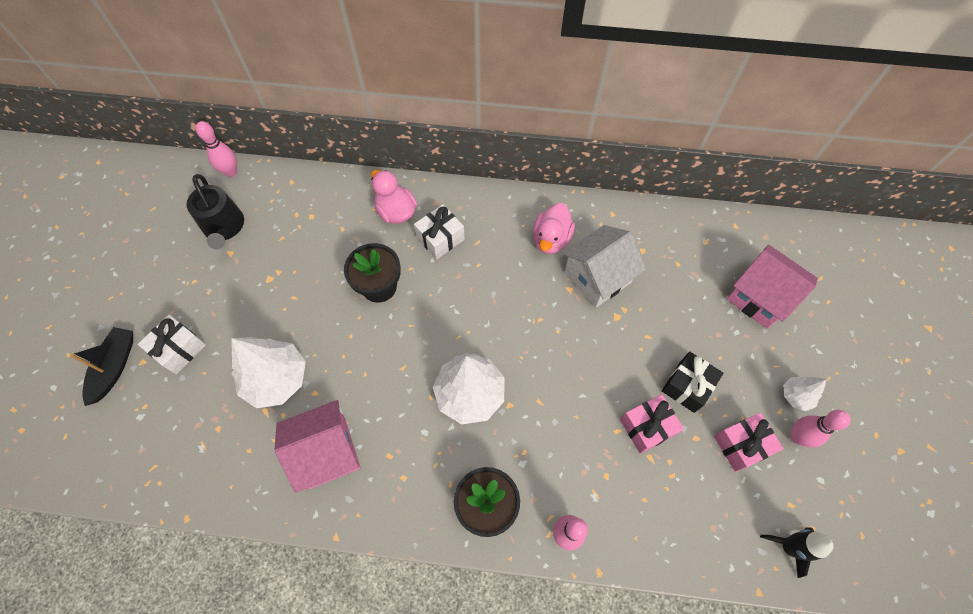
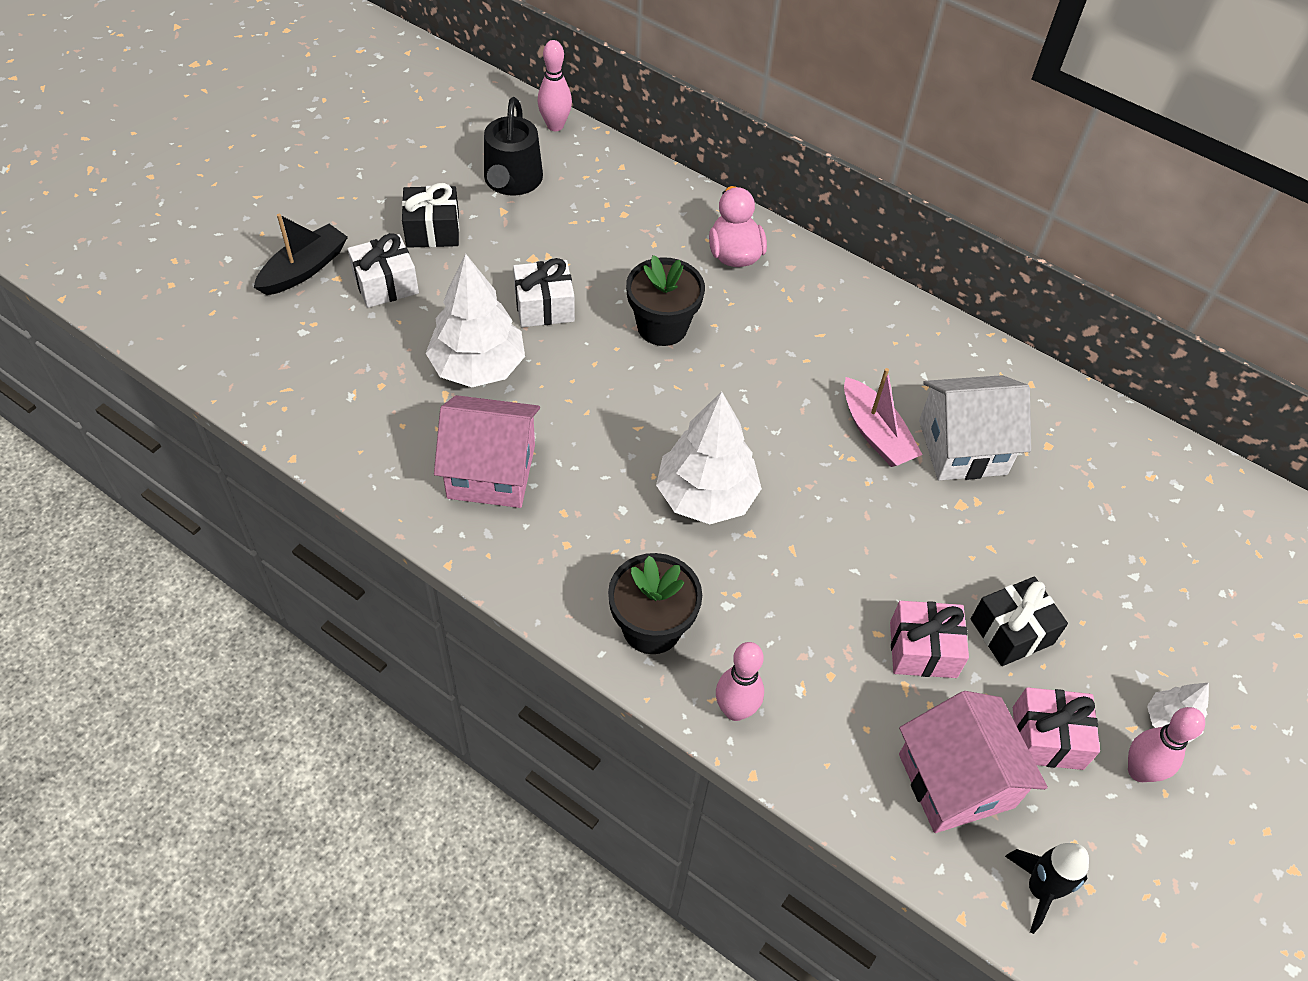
camera: 25 degrees right, 10 degrees down
(190, 291) = (432, 230): none -> black gift
(440, 238) = (774, 309): white gift -> white gift (544, 306)
(545, 294) = (876, 433): none -> pink boat
(551, 239) = (924, 375): pink duck -> none
(760, 297) = (1191, 580): pink house -> pink house (956, 781)

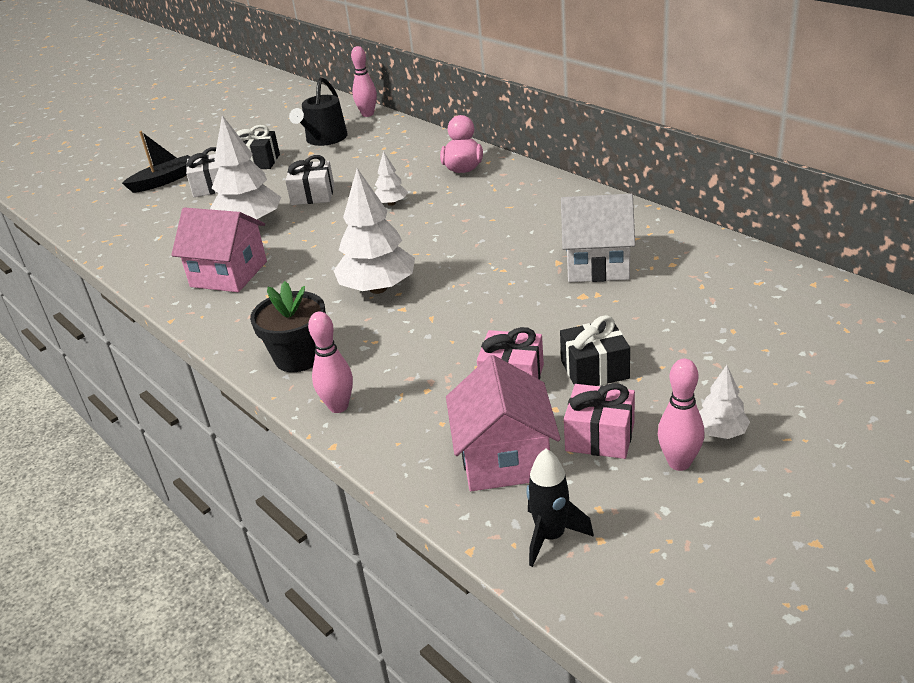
camera: 20 degrees right, 20 degrees down
(662, 326) = (391, 203): black flower pot -> white tree
(876, 433) = (529, 257): pink boat -> none

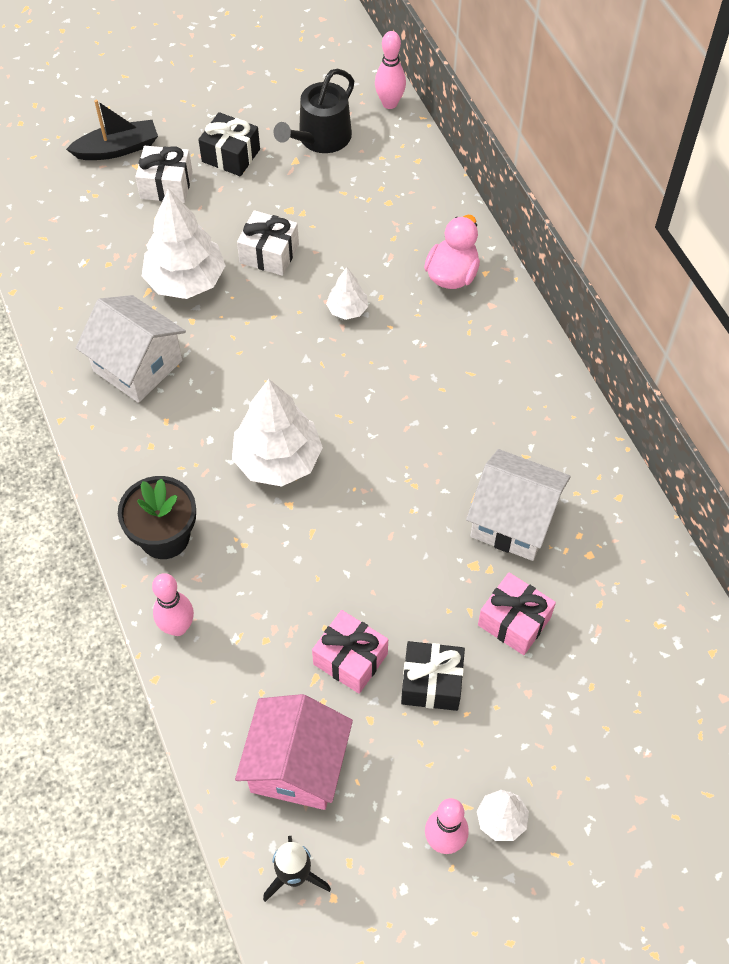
camera: 15 degrees right, 25 degrees up
(229, 274) = (137, 365): pink house -> white house
(600, 437) = (392, 775): pink gift -> pink gift (514, 621)

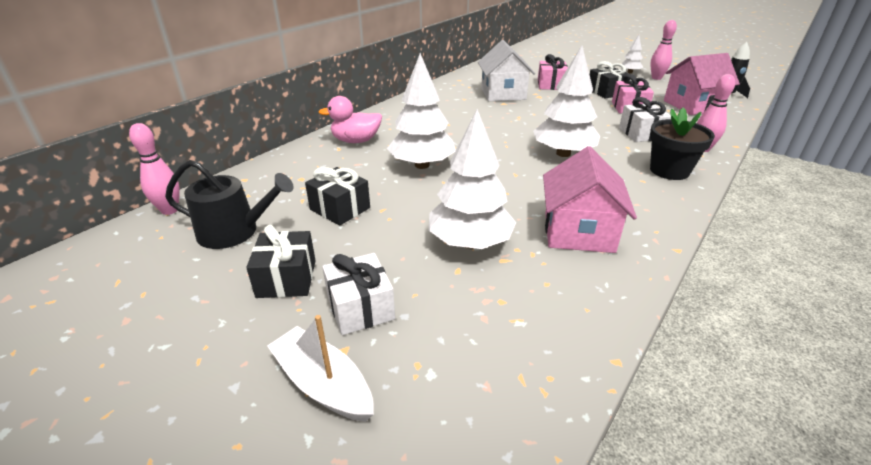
camera: 120 degrees left, 25 degrees down
(117, 149) = (323, 384): black boat -> white boat
(137, 365) = (578, 232): white house -> pink house
(269, 253) = (399, 212): white gift -> white gift (641, 133)
(307, 214) = (340, 209): none -> black gift
(347, 310) = (422, 165): white tree -> white tree, size x2.00

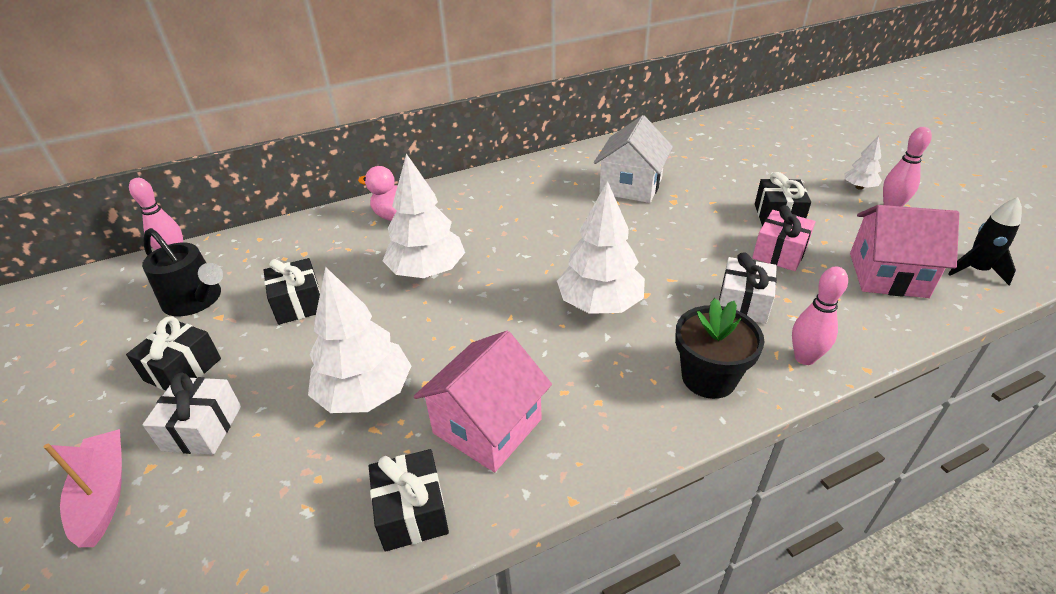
camera: 30 degrees right, 5 degrees up
(323, 384) = (103, 494): white boat -> pink boat
(551, 85) = (712, 185): pink gift -> none
(593, 292) = (412, 512): none -> black gift

